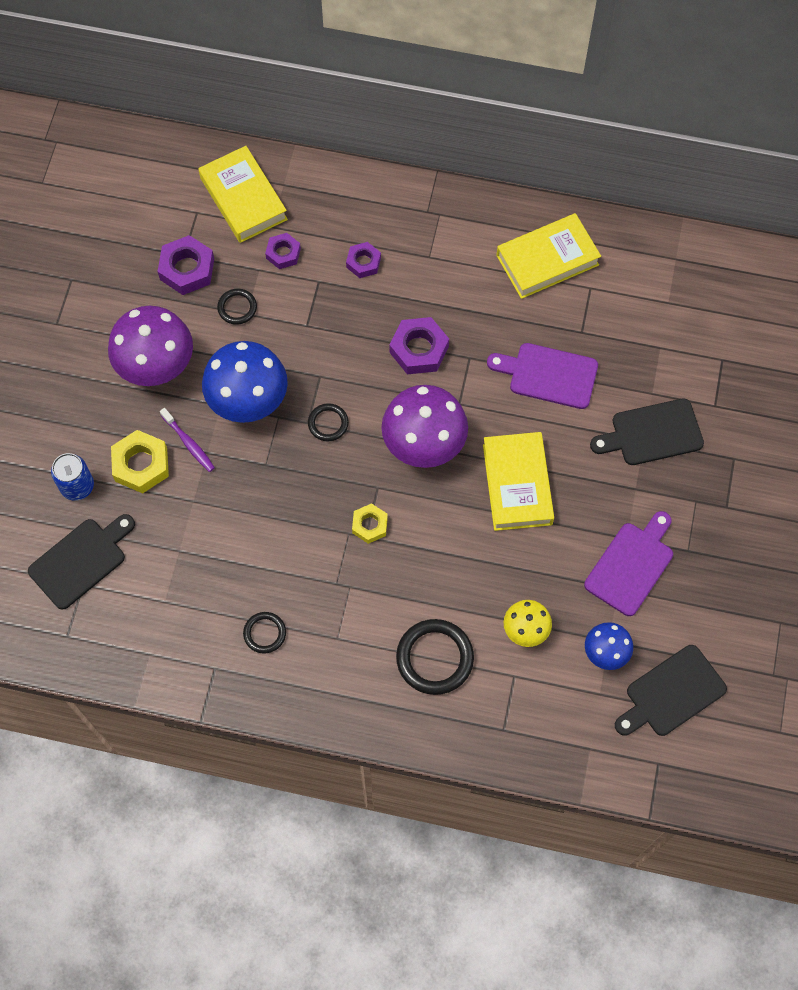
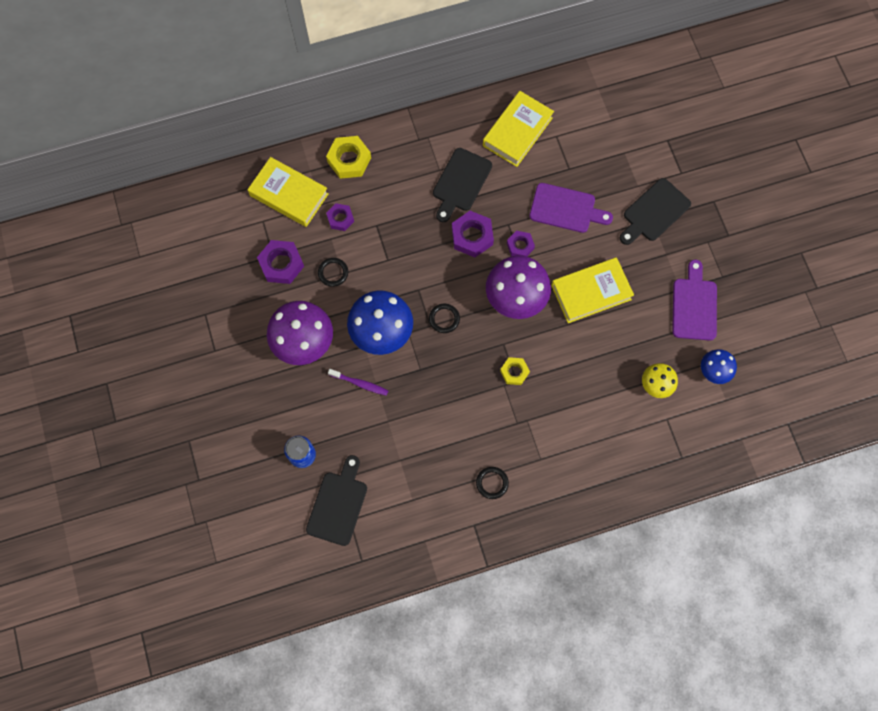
camera: 30 degrees left, 5 degrees up
(141, 464) = (337, 416): yellow nut -> yellow nut (349, 160)
(363, 262) = (398, 196): purple nut -> purple nut (520, 246)
(434, 658) = (610, 436): black ring -> none
(517, 484) = (591, 292): yellow book -> yellow book turned 75 degrees counterclockwise
(548, 375) = (566, 209): purple cutting board -> purple cutting board turned 150 degrees counterclockwise
(671, 693) = (769, 374): black cutting board -> black cutting board (460, 183)

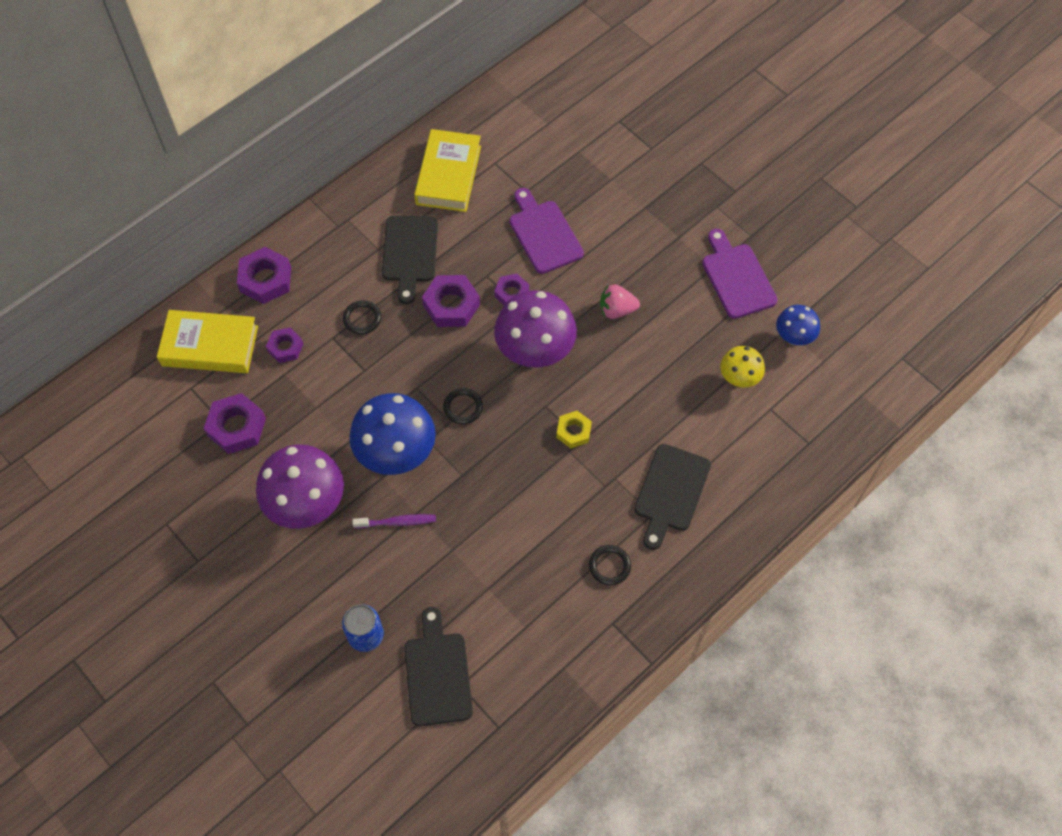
camera: 25 degrees left, 10 degrees down
(333, 273) = (305, 411): black ring -> black ring (362, 319)
(349, 160) = (265, 279): yellow nut -> purple nut
(566, 209) = (544, 234): purple cutting board -> purple cutting board turned 105 degrees counterclockwise
(591, 292) = (617, 310): yellow book -> pink strawberry
(654, 212) = (643, 199): black cutting board -> black cutting board (670, 492)

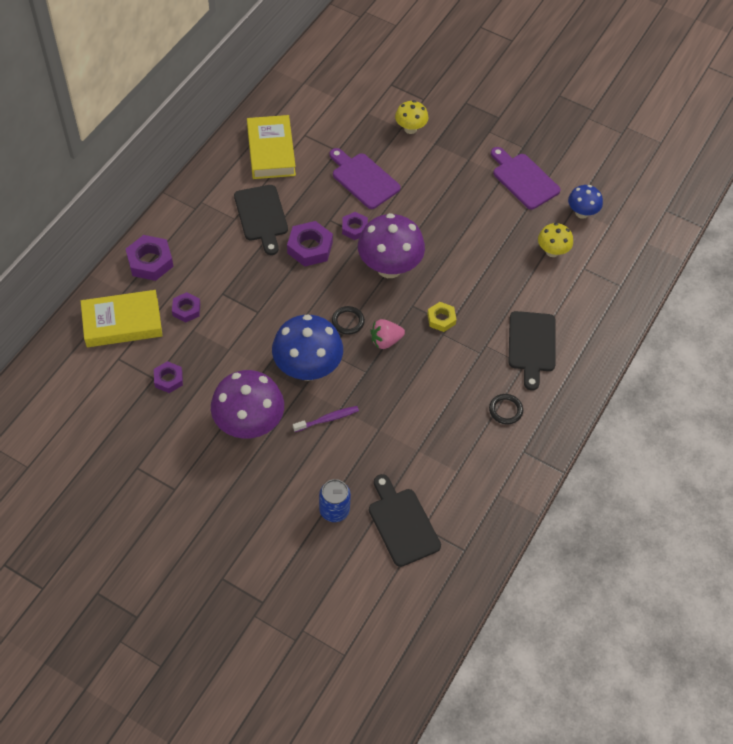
camera: 20 degrees left, 5 degrees down
(237, 427) = (168, 379): purple nut -> purple nut, size x0.62
(362, 319) = (241, 274): black ring -> none
(617, 310) = (441, 223): pink strawberry -> pink strawberry (385, 341)
(622, 182) = (410, 129): none -> yellow mushroom

